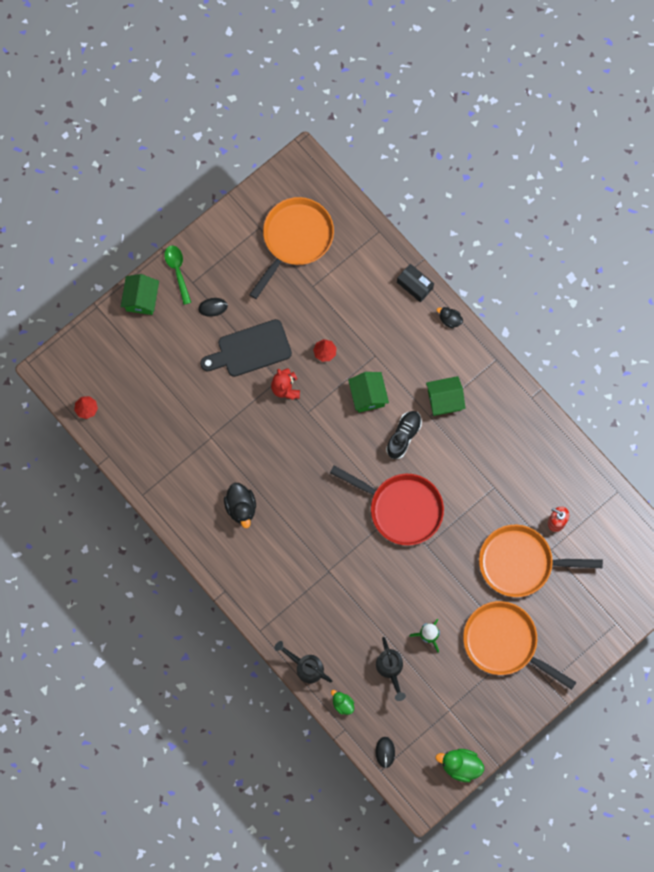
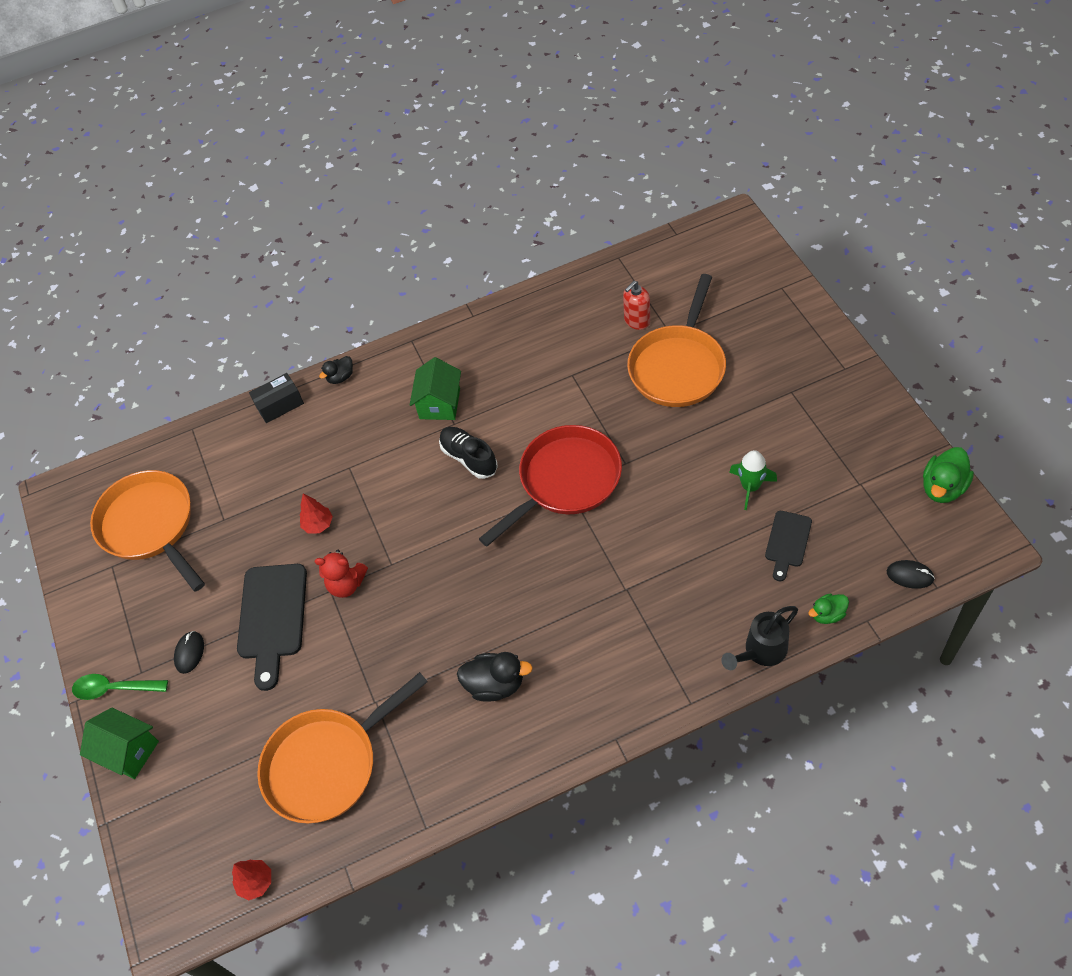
camera: 65 degrees left, 20 degrees down
(368, 396) = (398, 487): green house -> none
(390, 669) = (787, 542): black watering can -> black cutting board
(504, 643) = (780, 404): orange pan -> orange pan (328, 764)

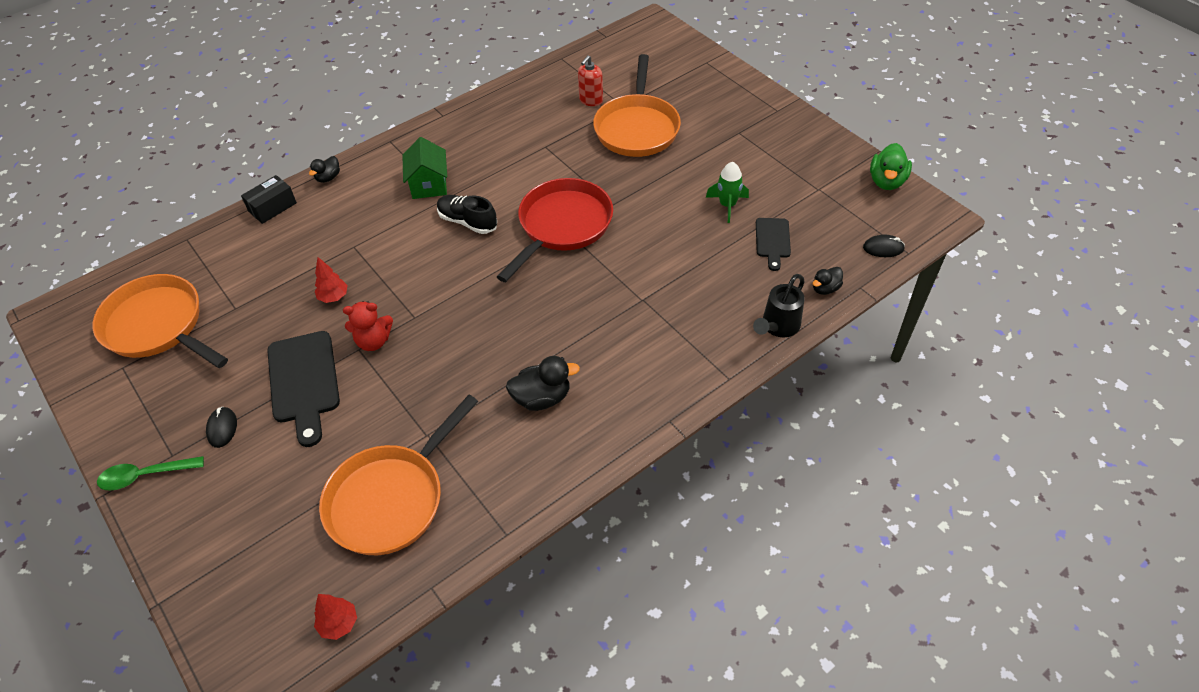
camera: 20 degrees left, 5 degrees down
(128, 751) = (171, 530): green house -> none
(827, 614) = (825, 288): green duck -> black duck

